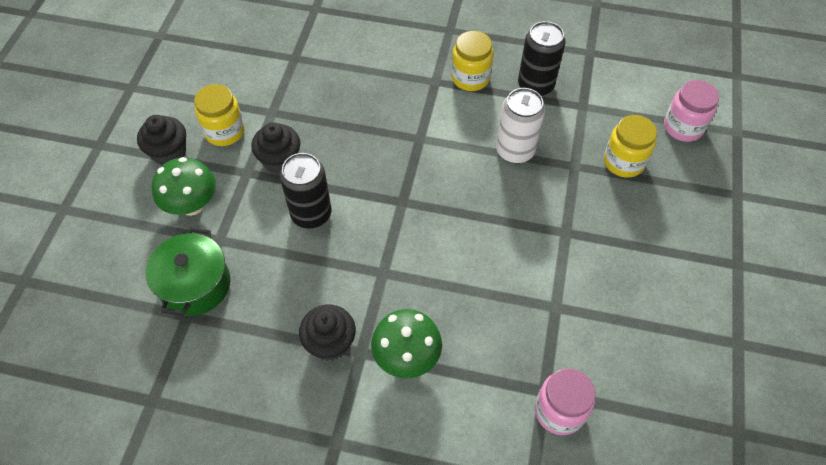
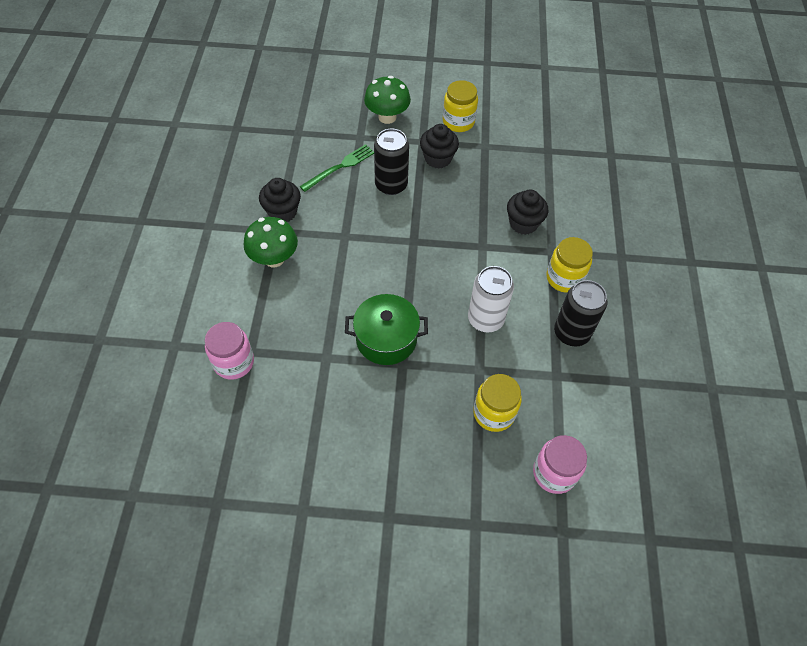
camera: 80 degrees right, 0 degrees up
(169, 153) = (431, 96): black cupcake -> black cupcake (523, 223)
(195, 285) = (322, 132): green pot -> green pot (386, 339)
(267, 268) = (339, 167): none -> green fork

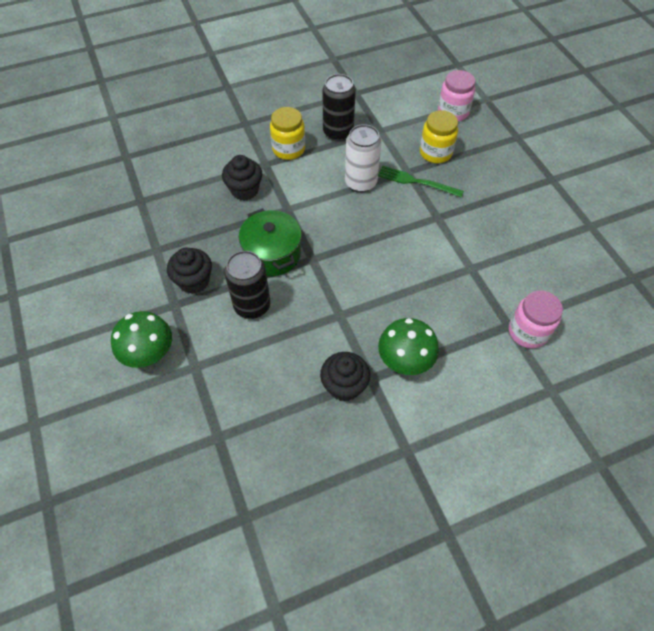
camera: 115 degrees left, 0 degrees up
(339, 167) = (252, 364): green fork -> green fork (417, 182)
(386, 339) = (424, 236): green pot -> green pot (272, 254)
(458, 122) = (129, 284): yellow jar -> none

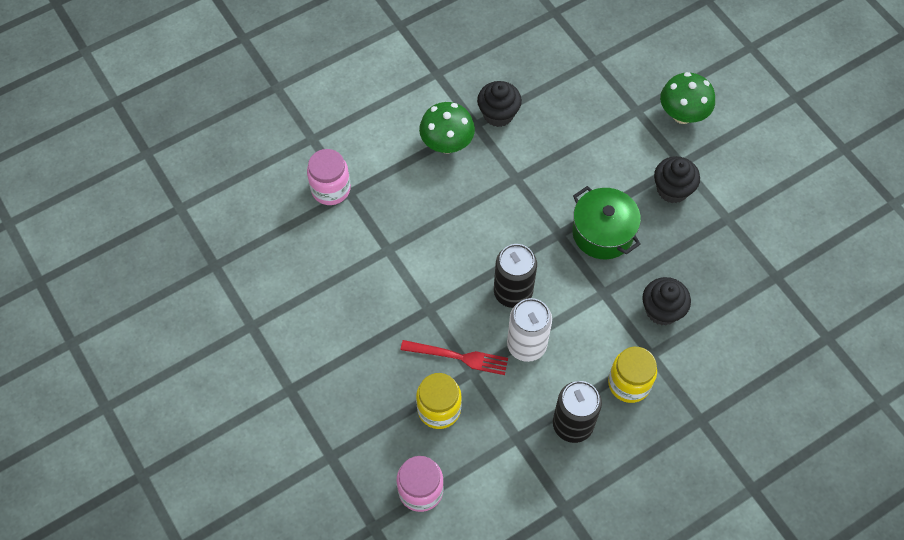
camera: 170 degrees right, 5 degrees up
(252, 305) = (605, 174): black can -> black can (513, 292)
(417, 182) = (458, 357): green fork -> red fork

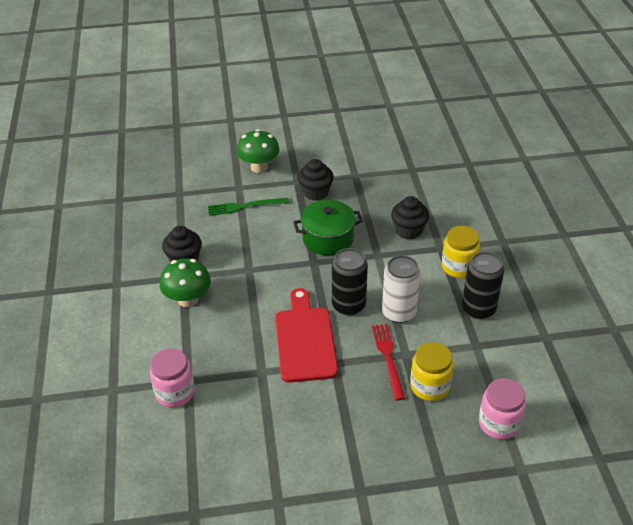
camera: 65 degrees left, 20 degrees down
(445, 270) = (305, 340): none -> red cutting board
(458, 357) = (388, 358): red fork -> red fork turned 45 degrees counterclockwise
(609, 131) = (245, 206): none -> green fork

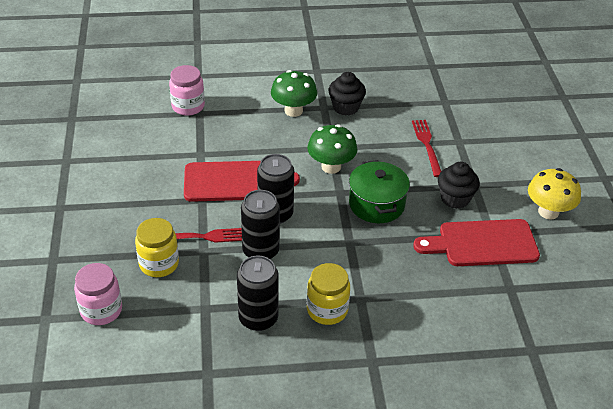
camera: 90 degrees right, 0 degrees up
(245, 206) = (427, 145): green fork -> red fork
(259, 167) = (496, 156): green mushroom -> green mushroom (331, 167)
(326, 145) = (548, 212): none -> yellow mushroom
(367, 180) = (482, 243): none -> red cutting board
(399, 312) = (260, 251): white can -> black can
(408, 230) = (391, 272): black cupcake -> none

